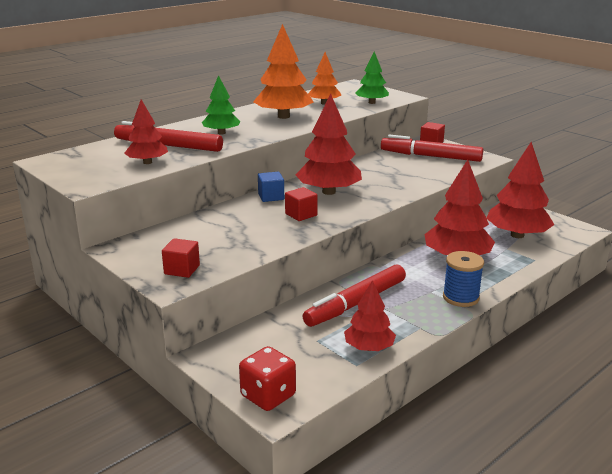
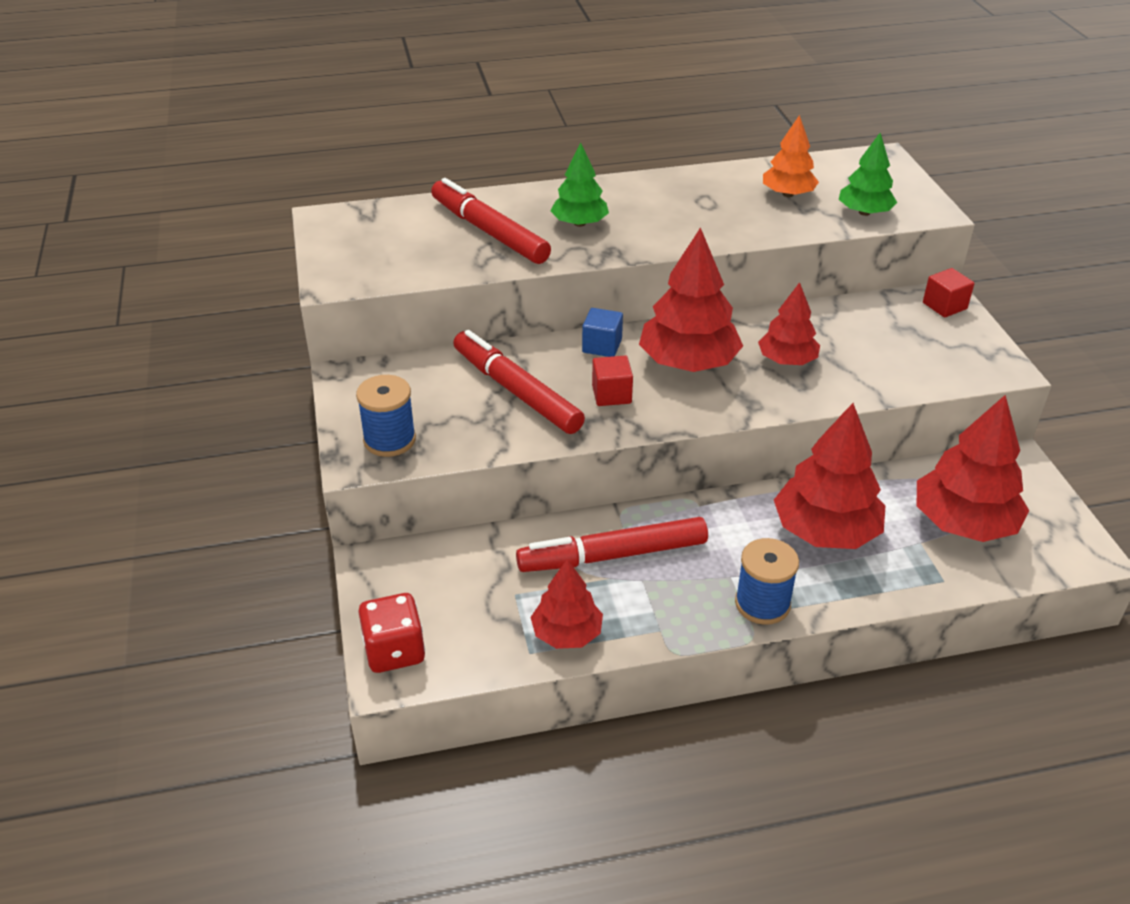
camera: 30 degrees right, 15 degrees up
(147, 162) = (437, 258): red tree -> red tree (787, 360)
(182, 270) = (389, 440): red cube -> blue spool
(283, 116) = (698, 210): orange tree -> none
(430, 156) = (913, 335): red marker -> red marker (516, 391)

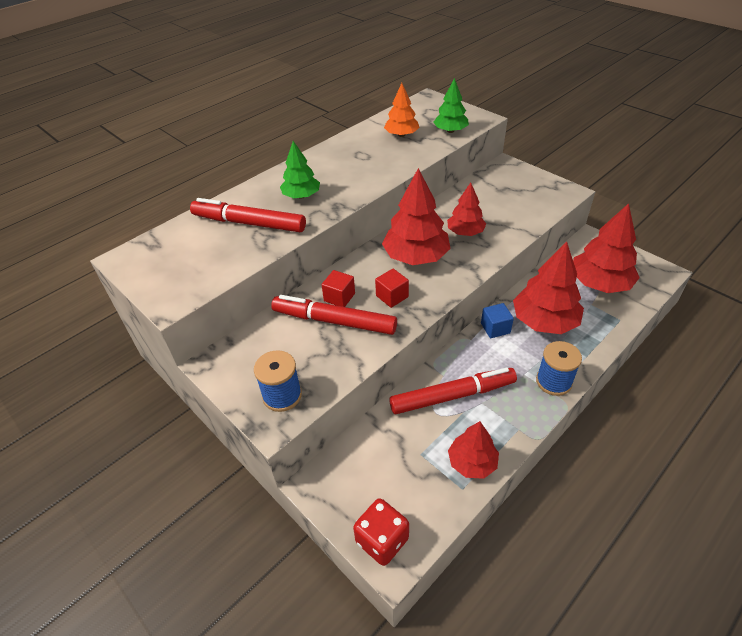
camera: 30 degrees left, 5 degrees up
(602, 346) = (358, 268): blue cube -> blue cube (495, 328)
(612, 555) = (452, 396): red marker -> red marker turned 150 degrees counterclockwise
(944, 306) = (510, 169): red cube -> red cube (339, 297)

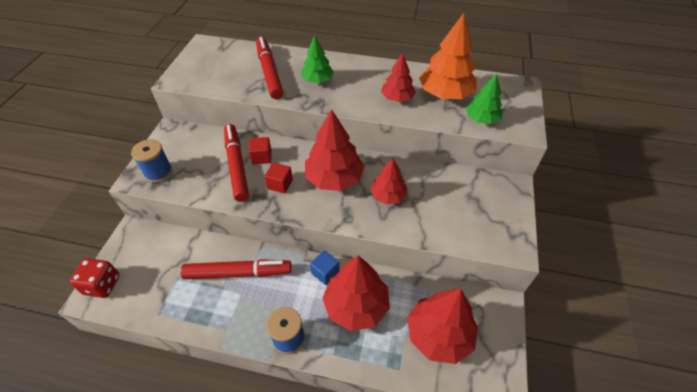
camera: 55 degrees right, 5 degrees up
(401, 135) = (445, 94): orange tree -> orange tree, size x1.66
(452, 396) = (238, 273): red marker -> red marker turned 45 degrees counterclockwise
(472, 462) = (182, 311): red tree -> red tree (397, 98)

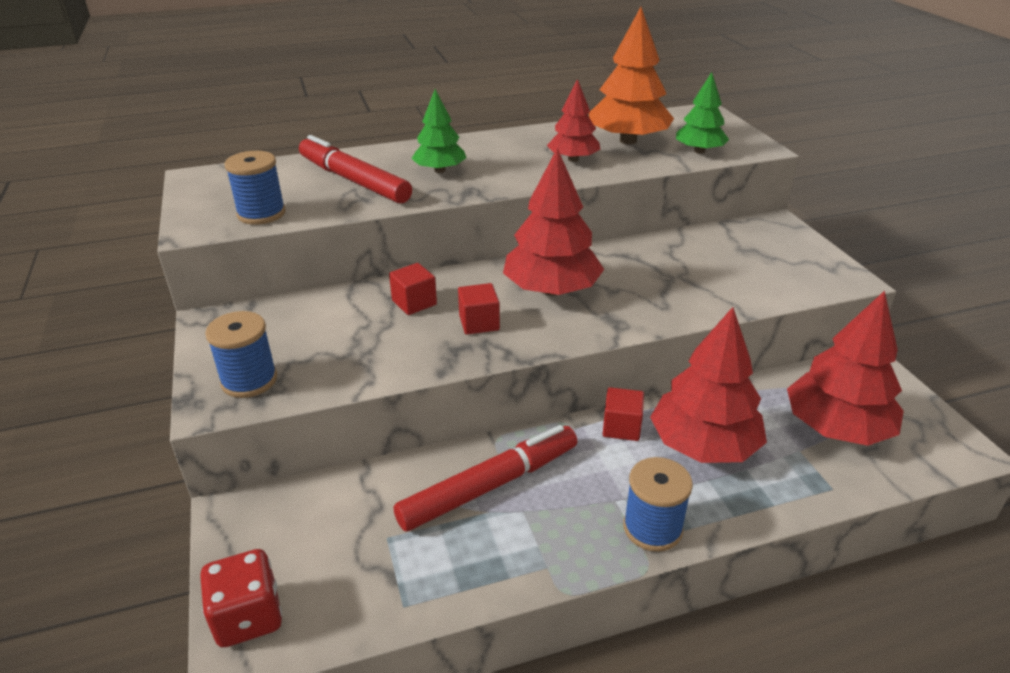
camera: 30 degrees left, 15 degrees down
(209, 81) = (261, 214): none -> blue spool
(237, 165) = (384, 325): red marker -> none
(325, 272) = (621, 427): blue cube -> red cube
(388, 196) = (645, 283): red tree -> none

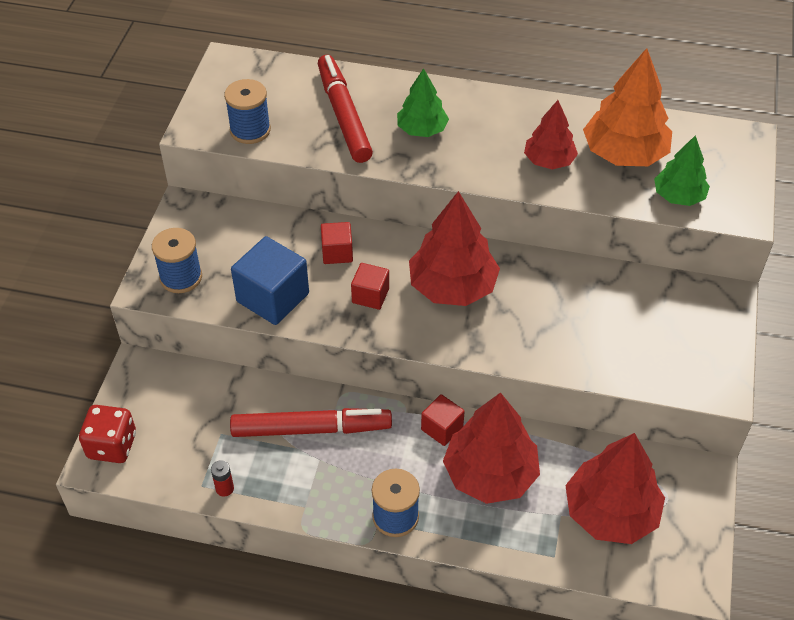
camera: 30 degrees right, 15 degrees up
(375, 360) = (273, 297): none -> blue cube
(436, 595) = (224, 488): none -> red battery

